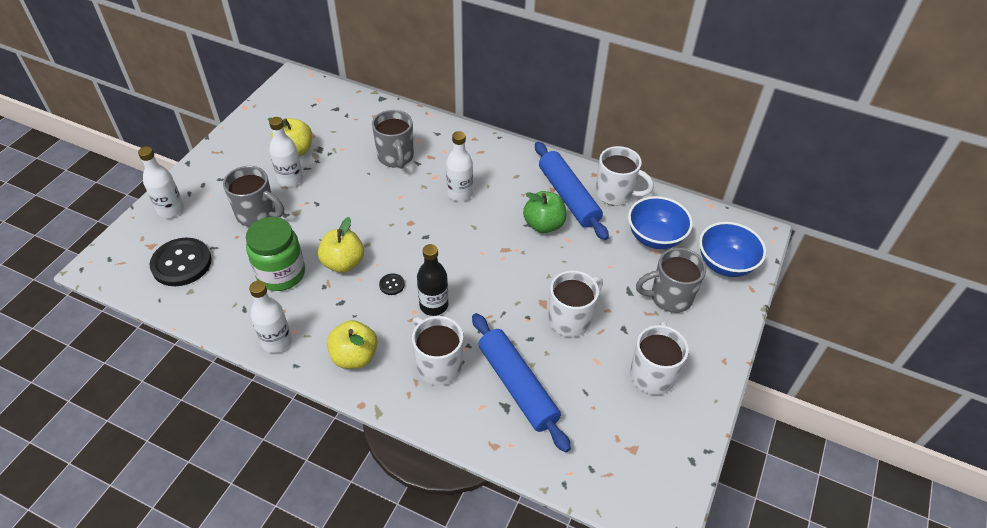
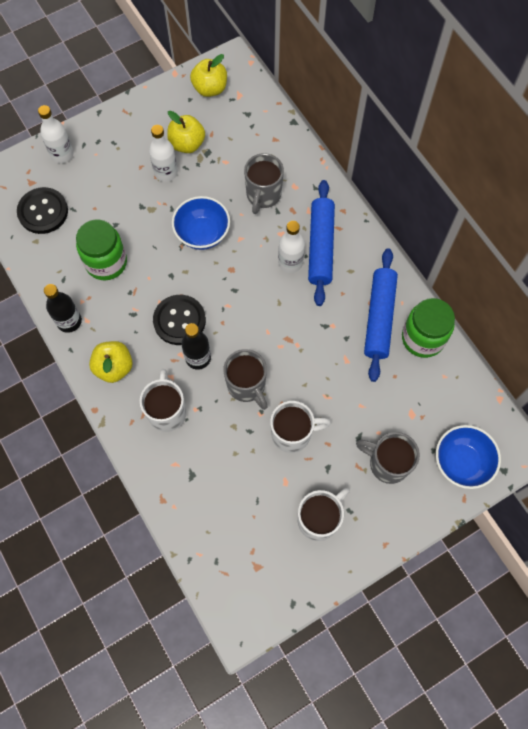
camera: 35 degrees right, 20 degrees up
(257, 214) = (121, 195): grey mug -> grey mug (247, 386)
(276, 341) = (69, 321): white bottle -> black bottle
(343, 263) = (156, 279): yellow apple -> yellow apple (210, 88)
(392, 285) = (179, 320): black button -> black button, size x2.33
(517, 386) = (211, 464): blue rolling pin -> blue rolling pin (320, 247)
(543, 225) = (337, 334): green apple -> none
(615, 194) = (423, 338): white mug -> green jar
(655, 237) = (422, 401): blue bowl -> blue bowl (202, 234)

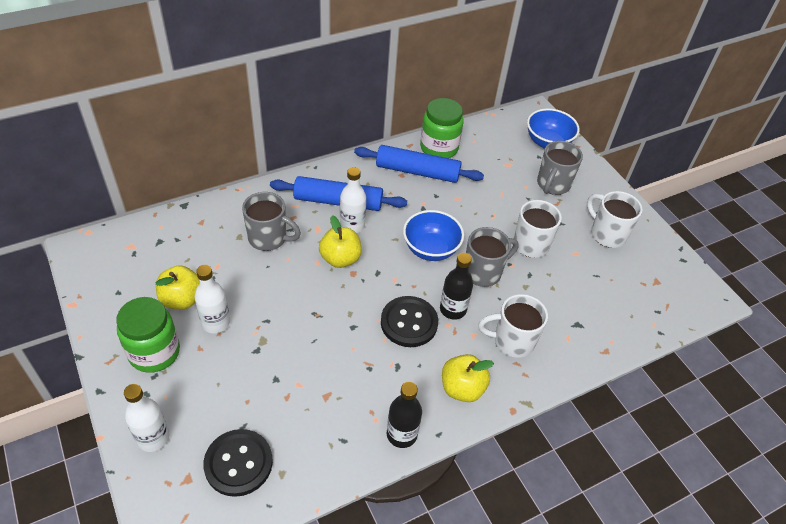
camera: 90 degrees left, 20 degrees down
(106, 262) = (327, 391): green jar -> green jar (154, 352)
(202, 234) = (305, 294): blue bowl -> blue bowl (430, 249)
(210, 88) = (110, 271): yellow apple -> yellow apple (340, 259)

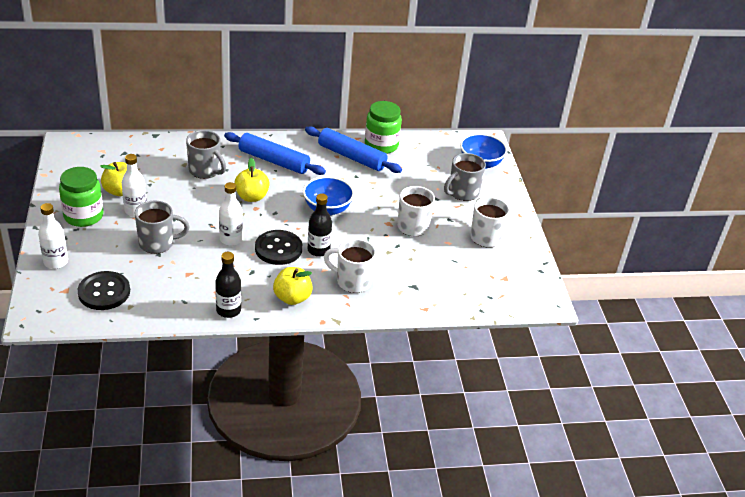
camera: 20 degrees right, 10 degrees down
(352, 225) = (274, 179): white bottle -> white bottle (231, 239)
(483, 272) = (360, 234): grey mug -> grey mug (158, 243)

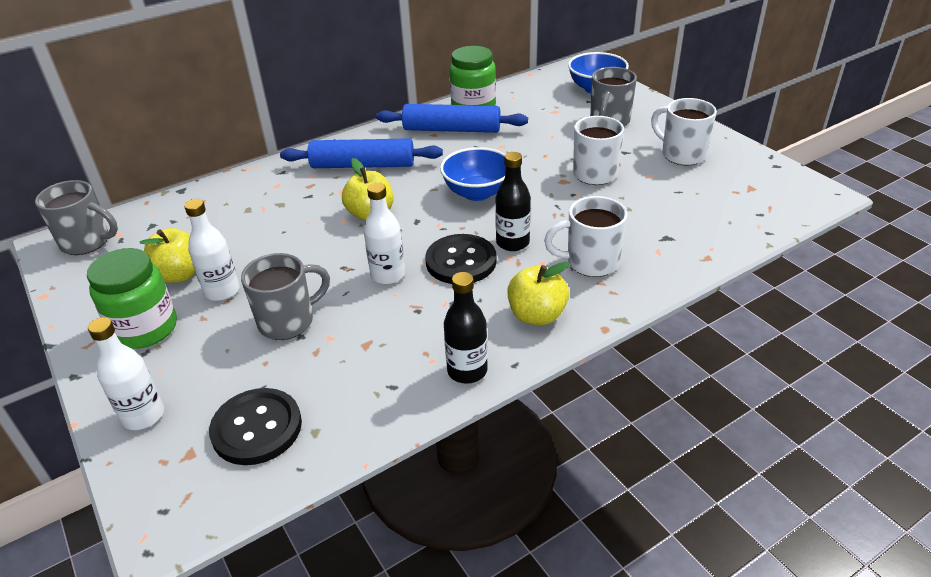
camera: 20 degrees left, 0 degrees up
(205, 171) = (283, 207): grey mug -> grey mug (87, 242)

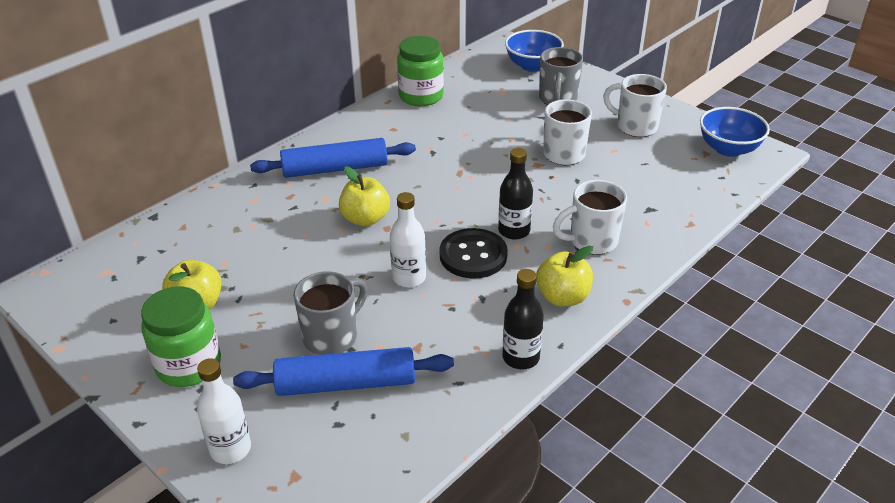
camera: 15 degrees left, 0 degrees up
(87, 242) = (77, 285): grey mug -> none
(222, 291) = (250, 316): white bottle -> none
(257, 428) = (348, 441): black button -> none
(452, 129) = (409, 122): blue rolling pin -> blue rolling pin (346, 383)
(477, 193) = (461, 185): blue bowl -> blue bowl (728, 149)

